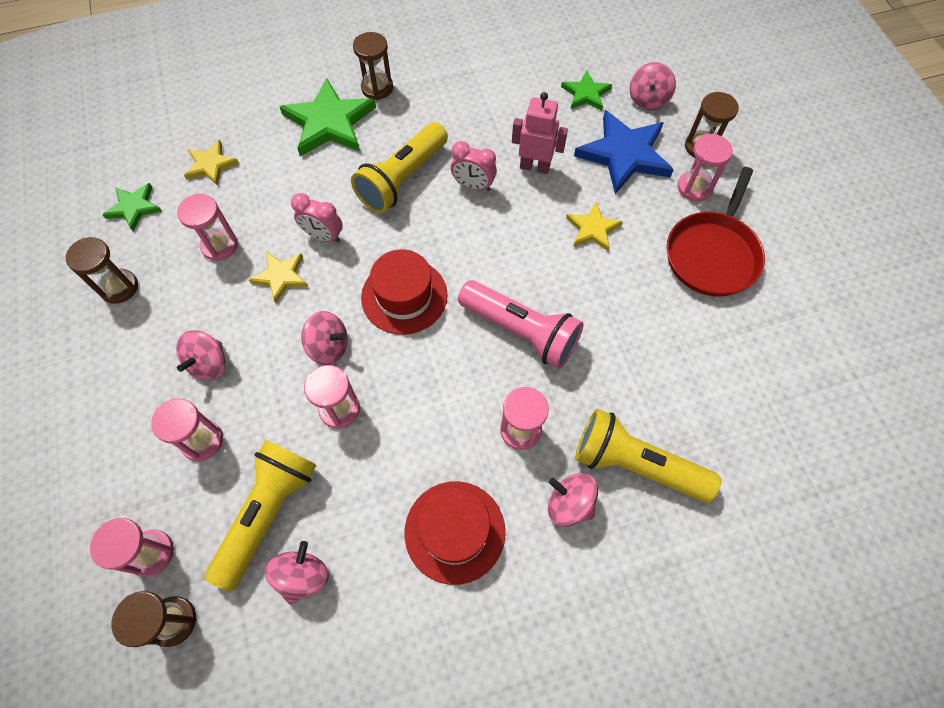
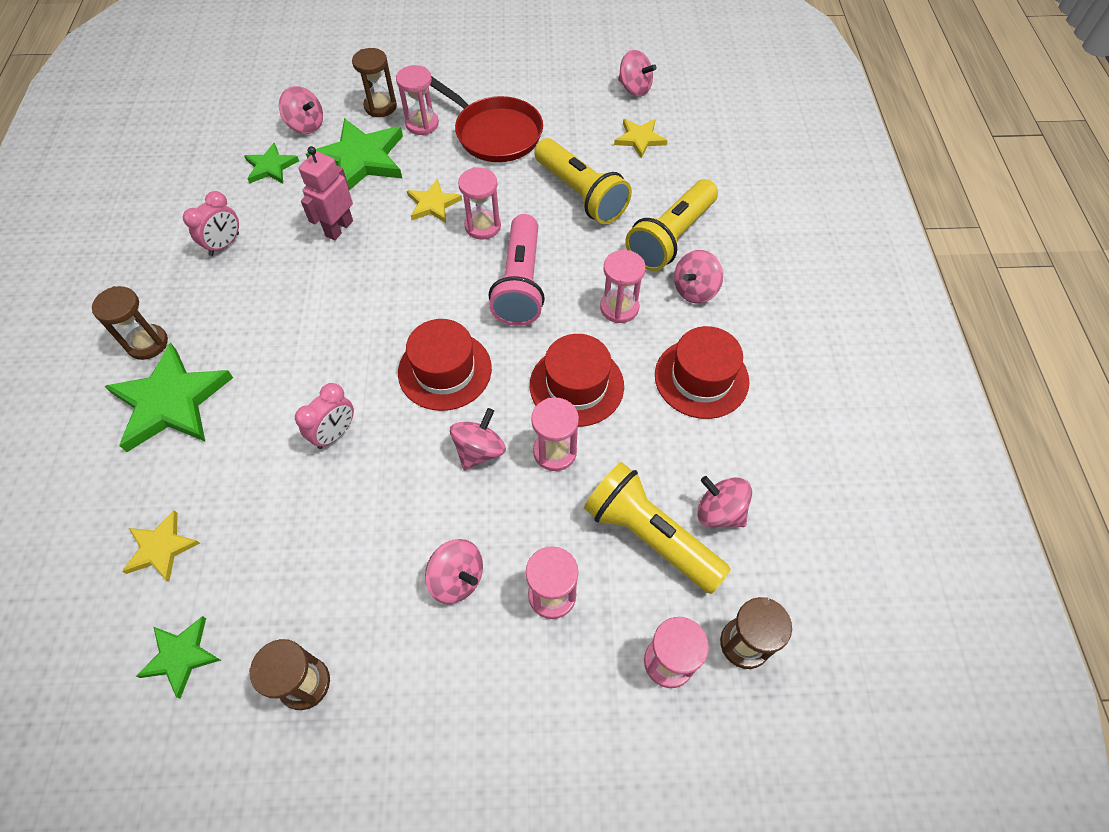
camera: 75 degrees left, 5 degrees down
(219, 246) = (296, 550): pink hourglass -> pink hourglass (482, 226)
(281, 277) = (370, 486): yellow star -> yellow star (640, 139)
(402, 179) = (295, 343): yellow flashlight -> yellow flashlight (581, 194)
(415, 411) = (576, 385): none -> red hat
(473, 185) = (336, 283): pink clock -> pink clock (224, 244)
(521, 331) = (520, 284): pink flashlight -> pink flashlight turned 135 degrees clockwise
(624, 154) = (361, 159): blue star -> green star
(857, 376) = (634, 88): none -> pink spinning top

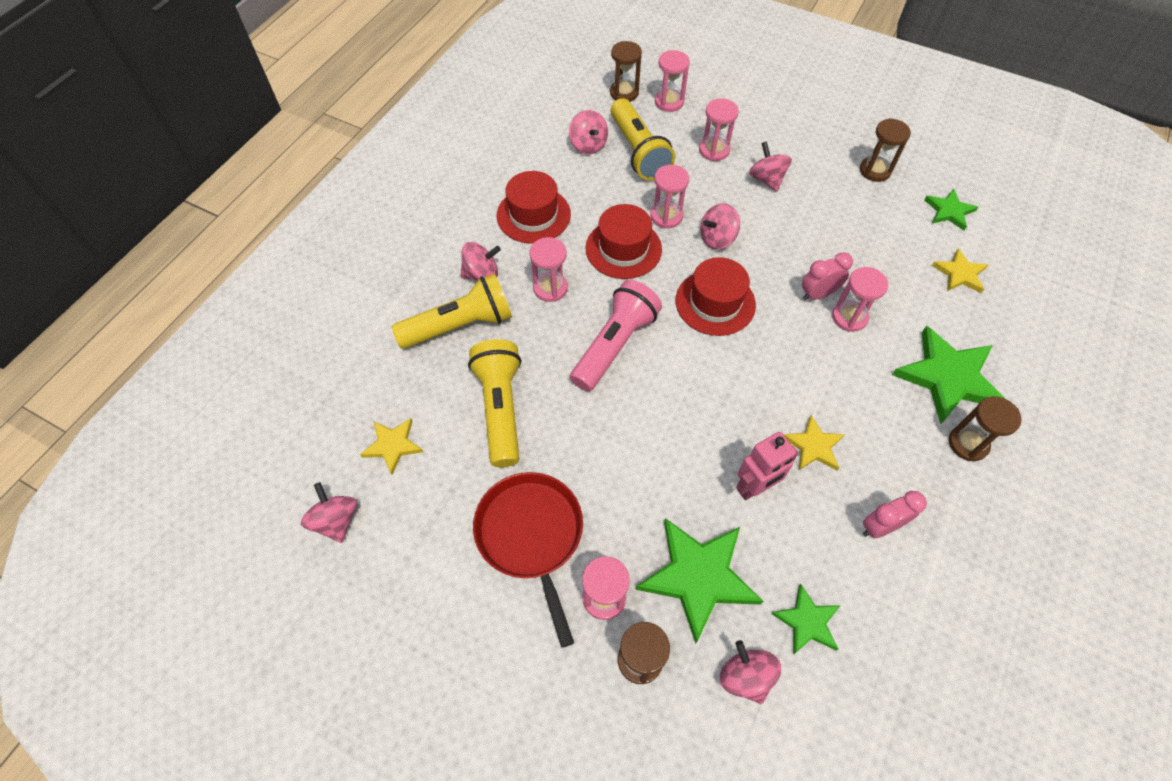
camera: 150 degrees left, 0 degrees up
(433, 204) = (648, 470): yellow star -> yellow star (814, 446)
(482, 226) = (613, 419): pink hourglass -> pink hourglass (849, 317)

